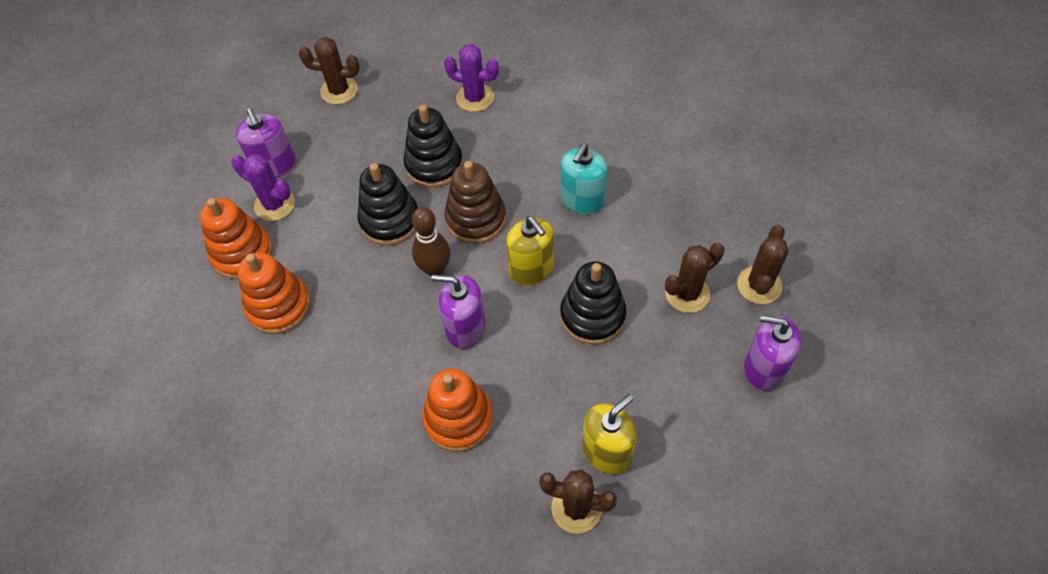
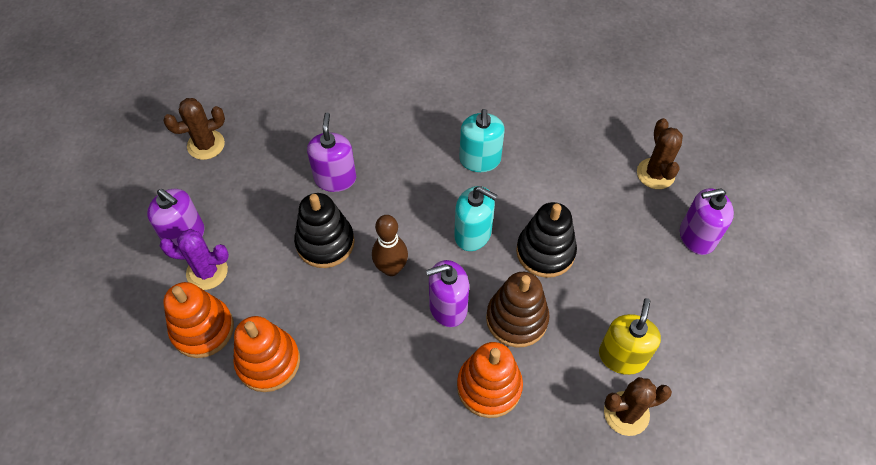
camera: 30 degrees left, 0 degrees up
(434, 165) = (335, 178): black stacking toy -> purple soap dispenser
(475, 98) = (336, 107): purple cactus -> none
(476, 219) = (400, 211): brown stacking toy -> brown stacking toy (516, 319)
(531, 269) = (473, 234): yellow soap dispenser -> turquoise soap dispenser
(687, 294) = (607, 203): brown cactus -> none

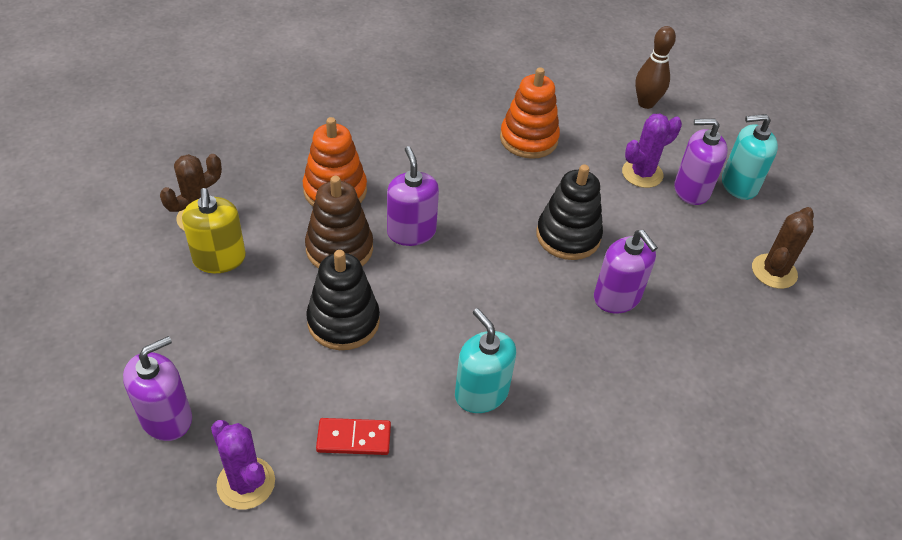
camera: 145 degrees right, 10 degrees down
(202, 329) = (600, 138): orange stacking toy -> none
(391, 268) = (488, 241): brown bowling pin -> brown bowling pin (646, 103)
(448, 307) = (411, 232): purple soap dispenser -> purple soap dispenser turned 60 degrees counterclockwise
(473, 234) = (432, 306): turquoise soap dispenser -> turquoise soap dispenser (739, 185)
(577, 169) = (354, 438): none -> red domino
(655, 174) = (246, 483): brown cactus -> purple cactus

